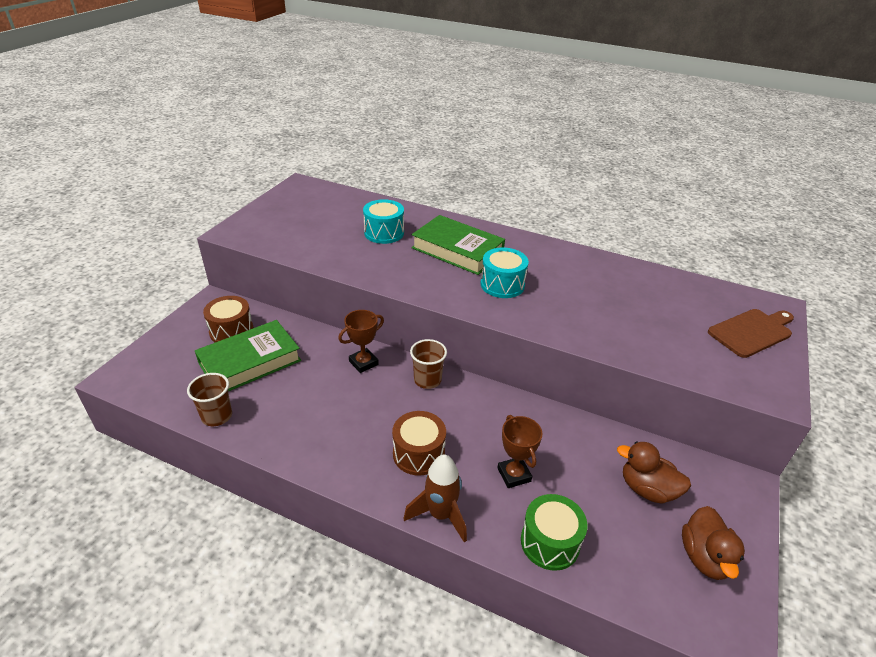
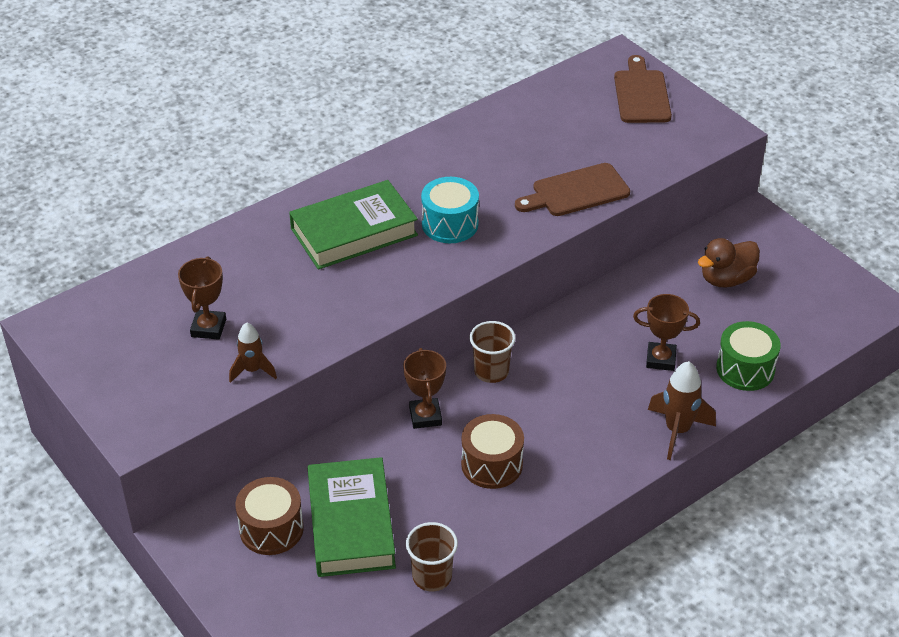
camera: 60 degrees left, 5 degrees up
(305, 252) = (252, 370): none -> brown rocket
(331, 228) = (208, 328): none -> brown trophy
(384, 233) = (262, 282): turquoise drum -> none
(418, 454) = (594, 418): brown drum -> brown drum (492, 464)
(599, 332) = (576, 191): none -> brown cutting board
(705, 557) = (807, 283): brown duck -> none

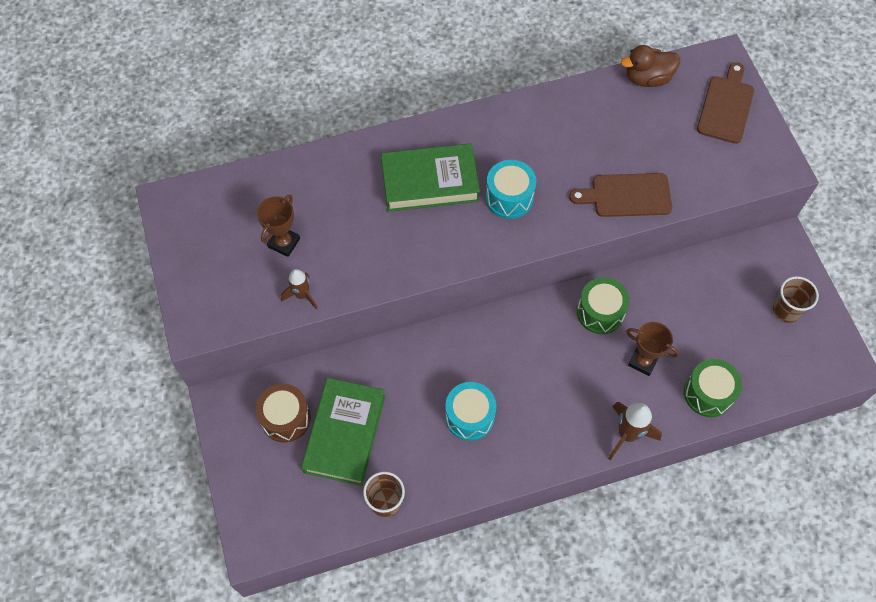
camera: 20 degrees right, 20 degrees up
(425, 416) = (436, 354): brown trophy -> none
(491, 371) = (503, 328): brown cup -> brown cup (786, 310)
(492, 464) = (469, 416): brown drum -> turquoise drum
(592, 328) = (600, 312): none -> green drum
(726, 279) = (731, 299): brown duck -> brown duck (647, 78)

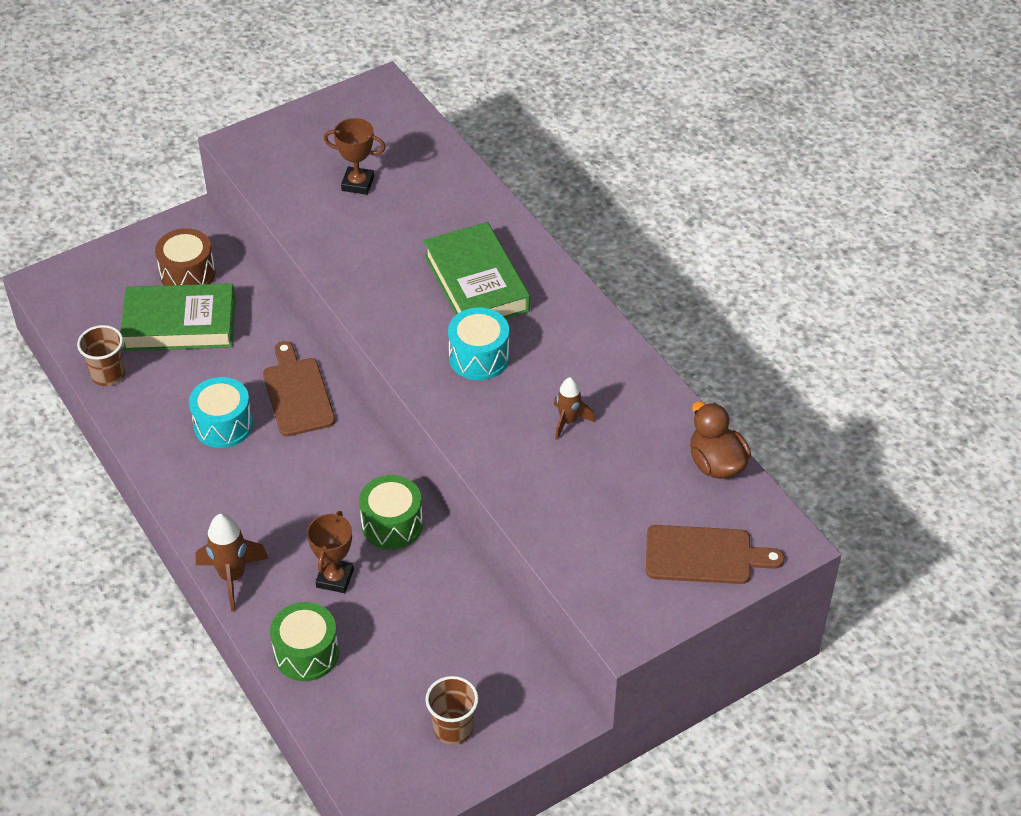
camera: 75 degrees right, 15 degrees down
(302, 295) = (298, 212): brown rocket -> brown rocket (568, 421)
(626, 195) = (520, 468): brown cutting board -> brown cutting board (297, 393)

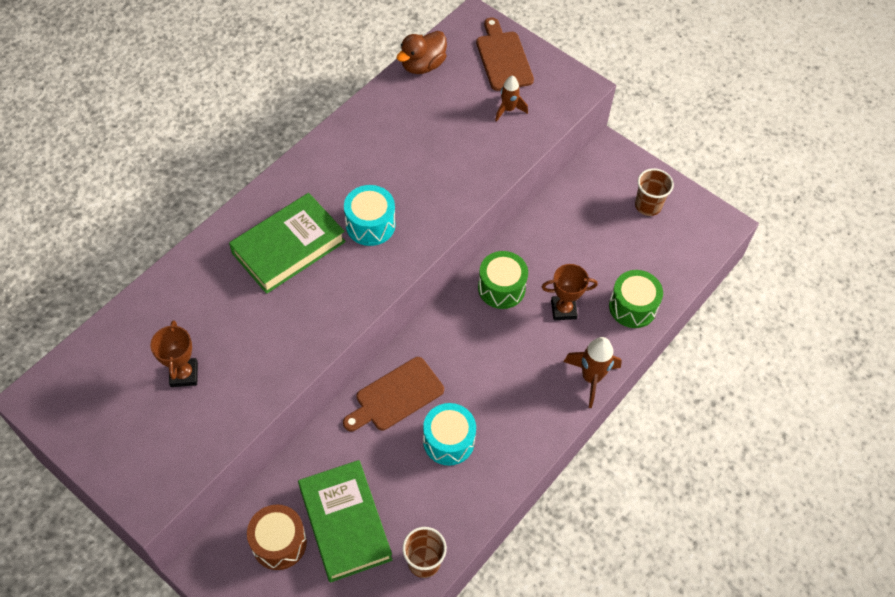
camera: 110 degrees left, 10 degrees up
(568, 421) = (415, 154): brown rocket -> brown rocket (508, 109)

